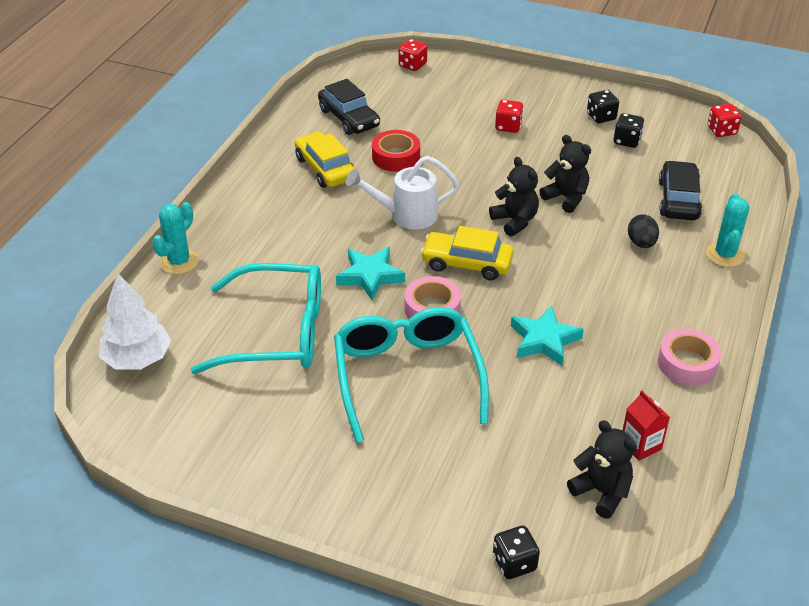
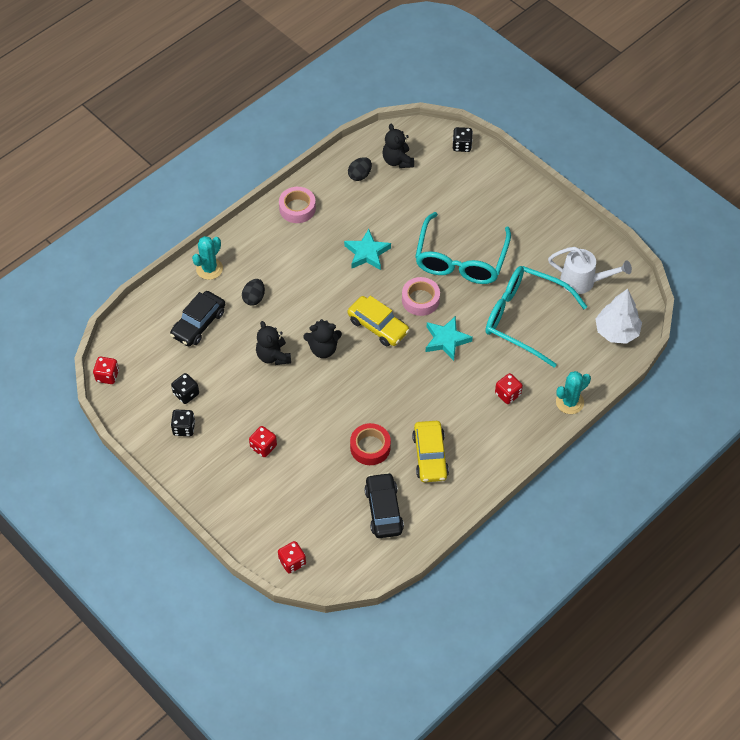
camera: 155 degrees left, 15 degrees up
(262, 246) = (507, 394): none -> red dice
(406, 215) = (394, 384): white watering can -> white watering can (583, 281)
(515, 221) = (323, 349): black teddy bear -> black teddy bear turned 90 degrees counterclockwise
(641, 445) = (360, 175): red carton -> black egg

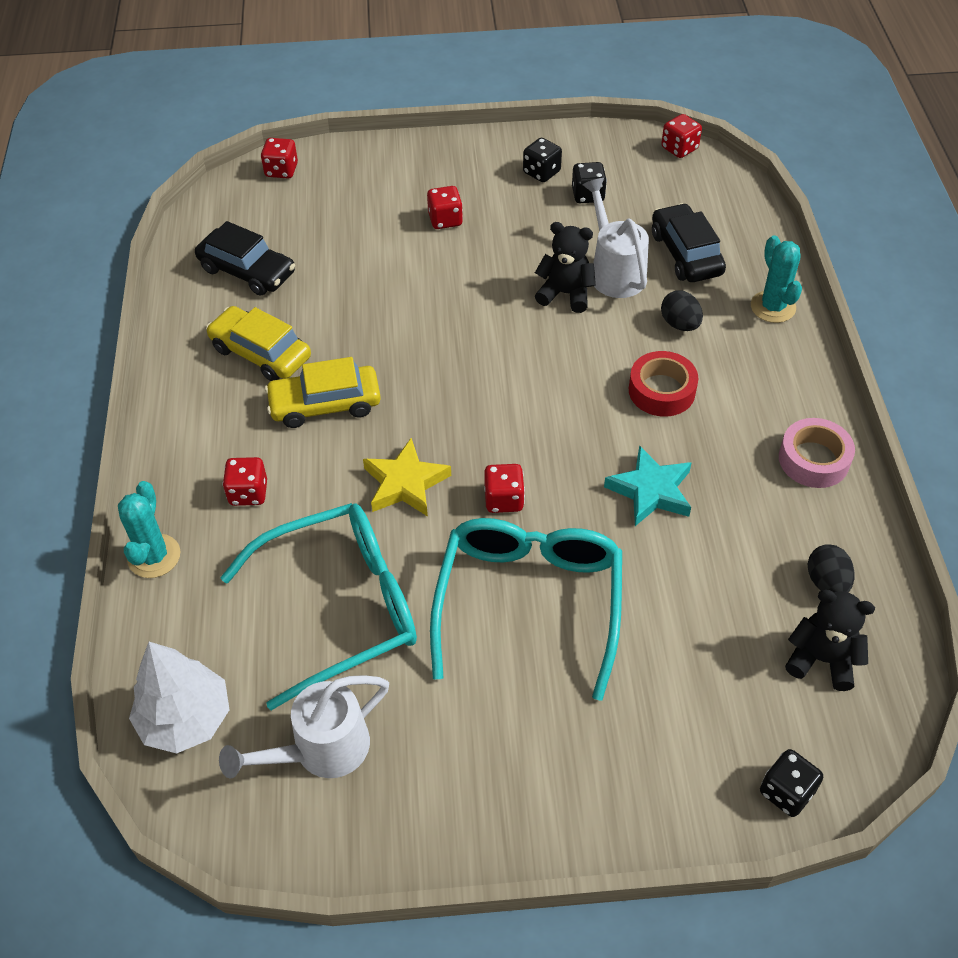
camera: 130 degrees right, 5 degrees down
(239, 345) = (614, 271): none -> white watering can
(323, 349) = (527, 345): black teddy bear -> none
(370, 447) = (338, 306): red tape -> red tape (661, 391)
(378, 326) = (507, 423): yellow car -> yellow car (325, 404)
(420, 300) = (504, 499): pink tape -> red dice
(446, 340) = (405, 483): turquoise star -> yellow star
(460, 260) = (529, 602): turquoise glasses -> turquoise glasses turned 45 degrees clockwise

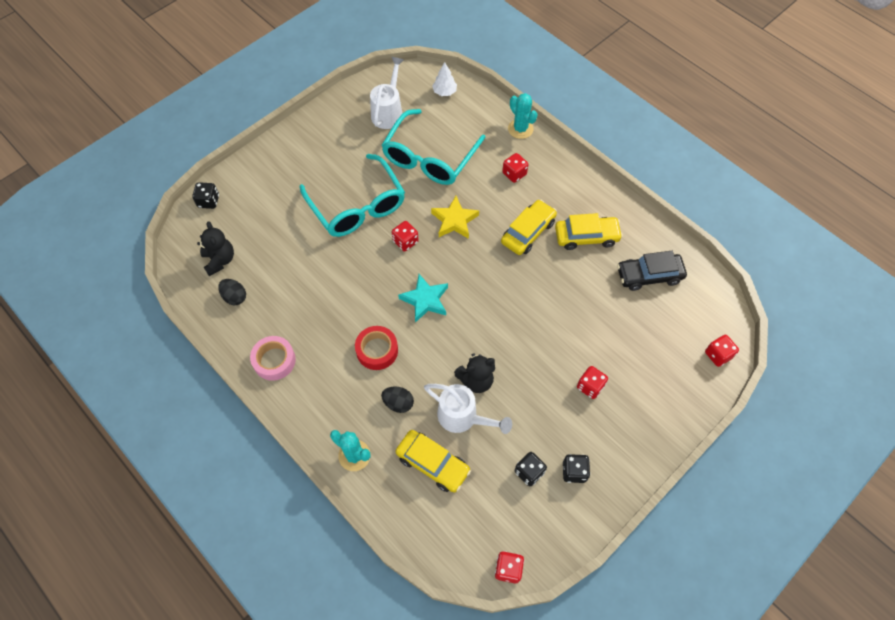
camera: 140 degrees right, 10 degrees up
(186, 719) = (444, 92): white tree -> white tree, size x0.59
(651, 491) = (343, 290): turquoise star -> turquoise star (425, 300)
(686, 253) = (432, 463): black car -> yellow car
(821, 659) = (220, 260): black teddy bear -> black teddy bear turned 90 degrees counterclockwise

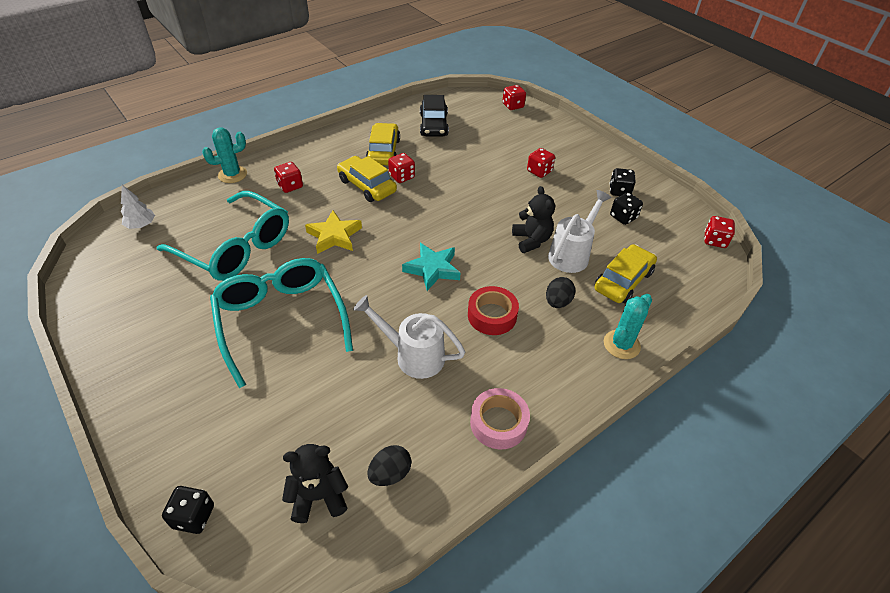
camera: 85 degrees left, 15 degrees down
(357, 206) = (281, 320): turquoise glasses -> turquoise glasses turned 90 degrees counterclockwise
(388, 112) = (141, 278): white watering can -> white watering can (413, 355)
(405, 242) = (350, 279): red dice -> red dice (402, 177)

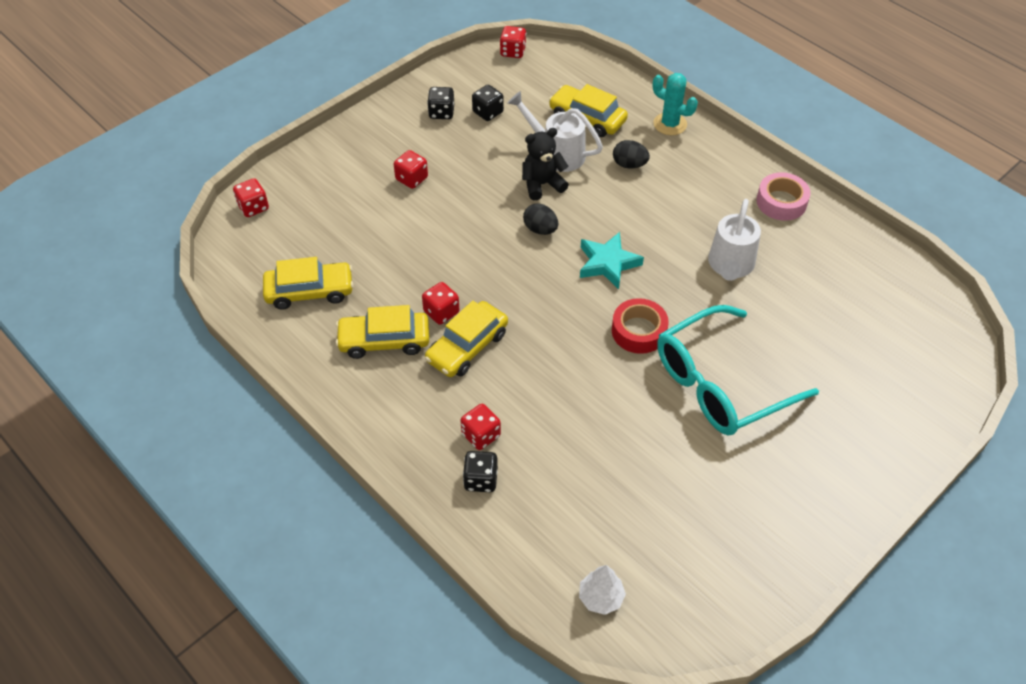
camera: 95 degrees left, 5 degrees up
(194, 516) = (947, 391): black dice -> black dice (480, 480)
(232, 174) = (464, 517): turquoise cactus -> none
(236, 247) = (618, 463): turquoise glasses -> none
(318, 496) = (894, 310): black teddy bear -> none
(334, 236) = (573, 363): yellow star -> none
(390, 473) = (855, 267): black egg -> black egg (540, 229)
(433, 125) = (309, 291): black car -> yellow car
(492, 315) = (661, 211): red tape -> red tape (638, 331)

